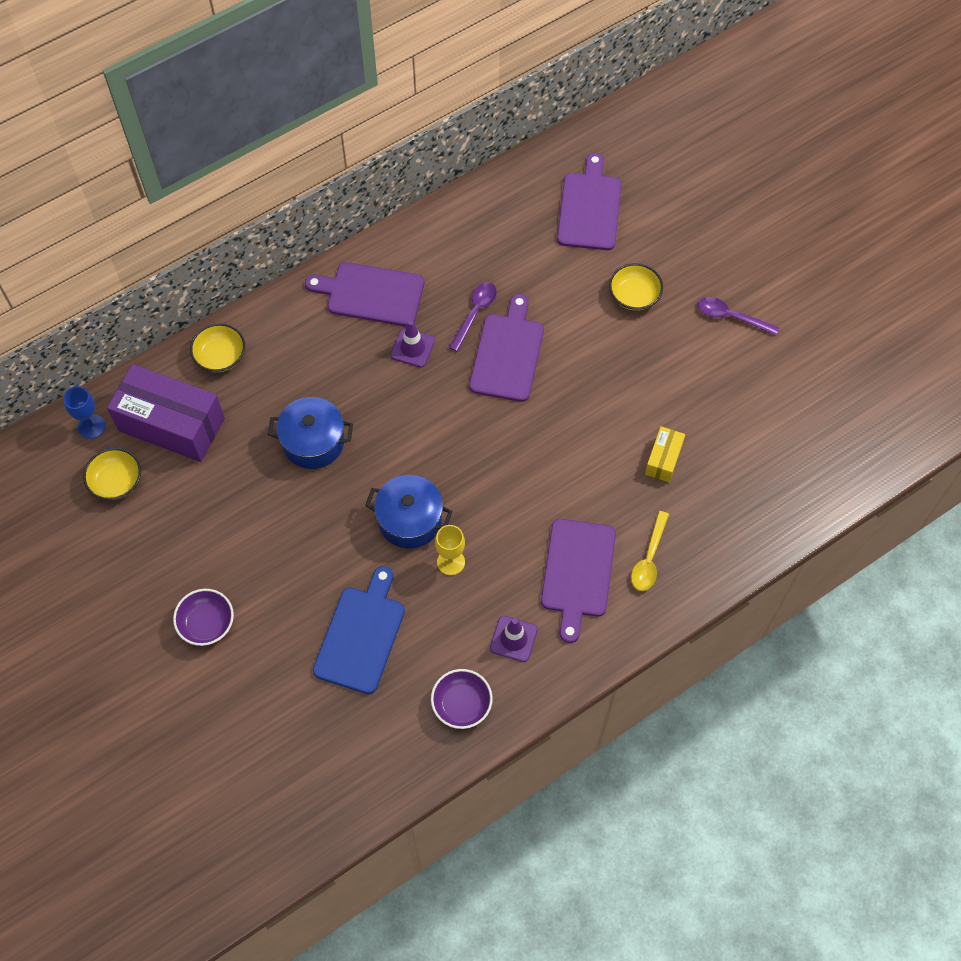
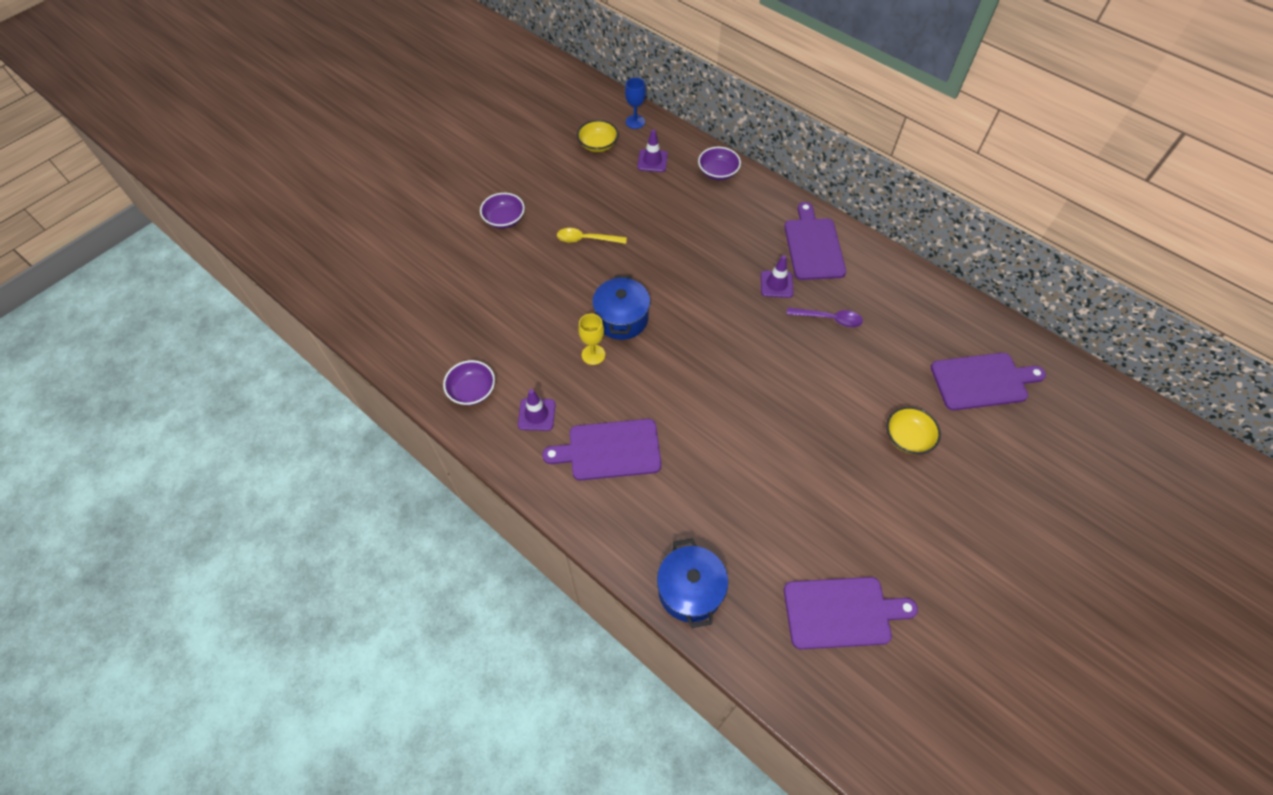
camera: 75 degrees right, 5 degrees down
(171, 424) = (652, 161): purple box -> purple traffic cone
(220, 356) = (718, 172): yellow bowl -> purple bowl
(313, 442) = (667, 243): blue pot -> blue pot (690, 590)
(361, 635) = (515, 311): blue cutting board -> none
(508, 354) = (800, 351): purple cutting board -> purple cutting board (841, 612)
(649, 559) = (639, 506): yellow spoon -> yellow spoon (586, 239)
(663, 459) = (745, 498): yellow box -> none
(730, 316) = (927, 529): purple spoon -> none

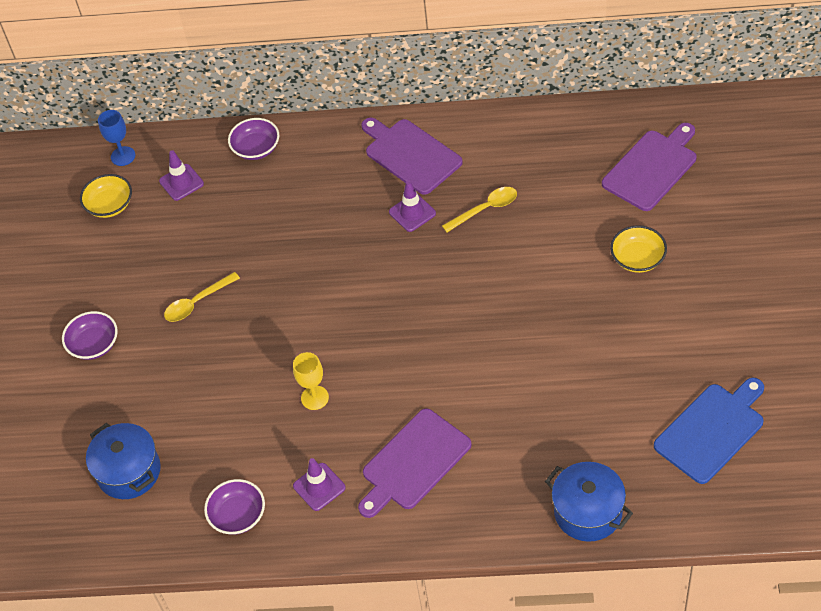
camera: 35 degrees left, 5 degrees down
(621, 319) = (307, 347): blue pot -> blue pot (129, 471)
(829, 319) = (486, 209): purple spoon -> yellow spoon
(841, 612) = (712, 430): purple cutting board -> blue cutting board

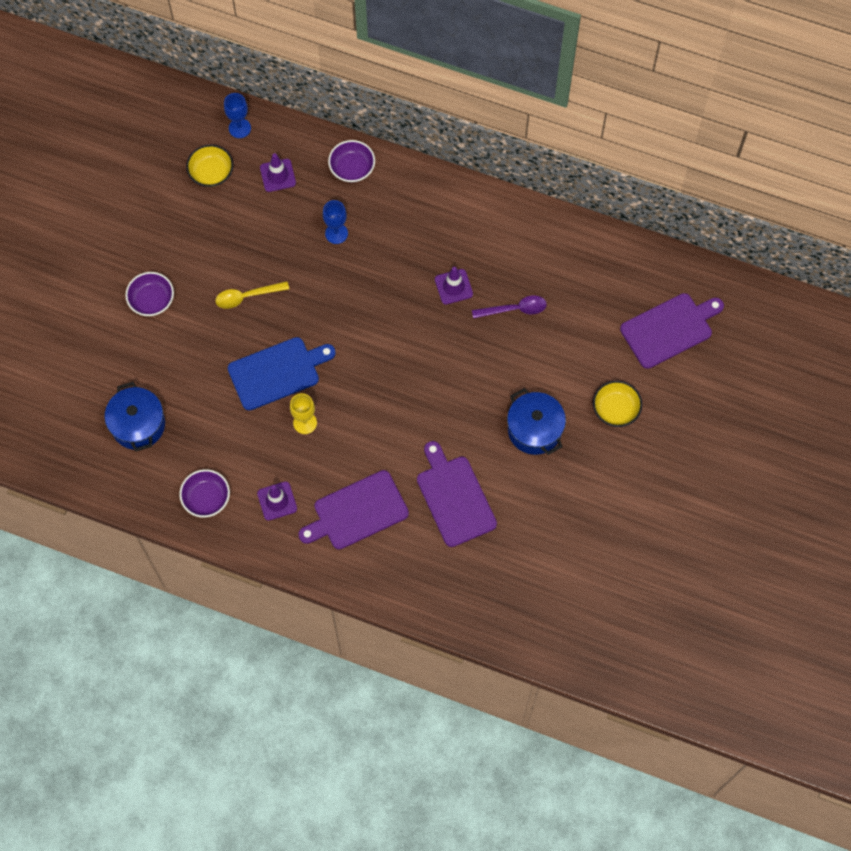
camera: 15 degrees right, 15 degrees up
(266, 211) = (336, 233): none -> blue goblet
(410, 155) = (477, 229): purple cutting board -> purple cutting board (454, 497)
(486, 209) = (515, 309): yellow spoon -> purple spoon
(588, 512) = (470, 610): blue pot -> blue pot (534, 430)
(712, 430) = (598, 585): blue cutting board -> blue cutting board (277, 372)

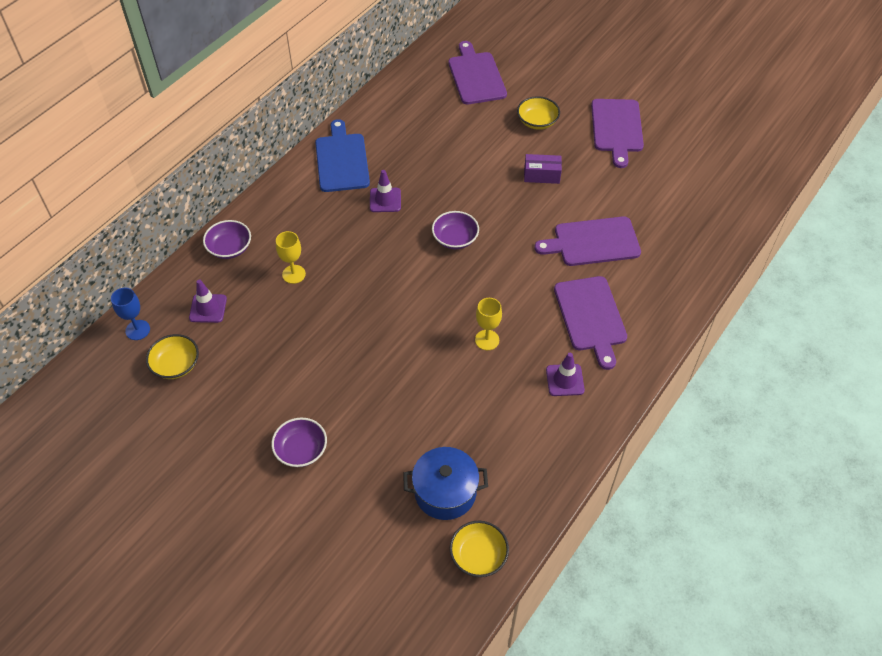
camera: 75 degrees left, 15 degrees down
(86, 464) = (478, 555): none -> yellow bowl
(206, 498) = (547, 442): purple bowl -> purple bowl (455, 239)
(246, 296) = (331, 362): yellow spoon -> none
(277, 372) = (425, 352): blue cutting board -> blue cutting board (342, 160)
(336, 233) = (294, 274): blue goblet -> yellow goblet
(515, 309) = (423, 164): purple spoon -> none
(534, 430) = (541, 175): blue pot -> purple box
(632, 495) = (616, 128): none -> purple cutting board

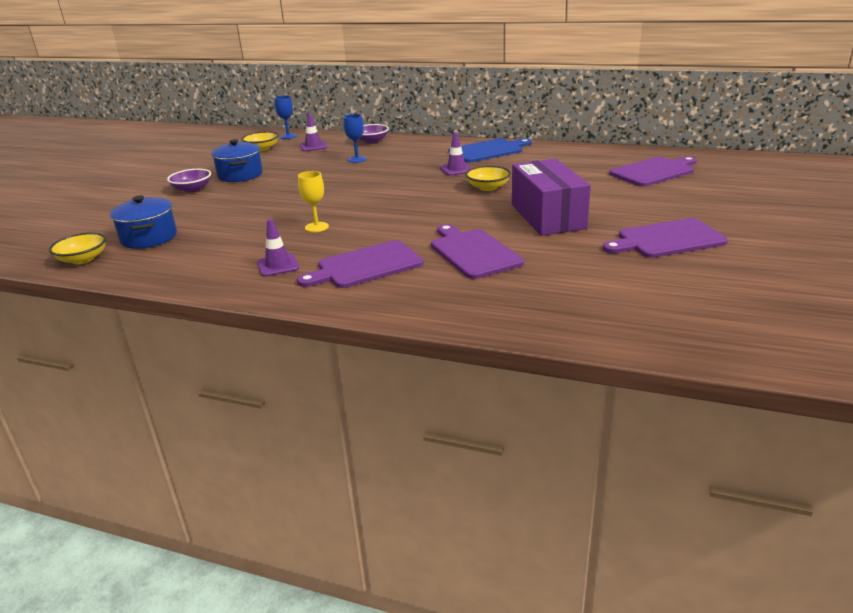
camera: 75 degrees right, 25 degrees down
(277, 396) = (240, 175): none -> blue pot
(294, 274) = (357, 159): yellow goblet -> blue goblet
(455, 239) = (431, 197): purple bowl -> none
(537, 122) = (624, 203): yellow bowl -> yellow bowl (488, 187)
(541, 175) = (548, 216): purple box -> purple box, size x2.10

